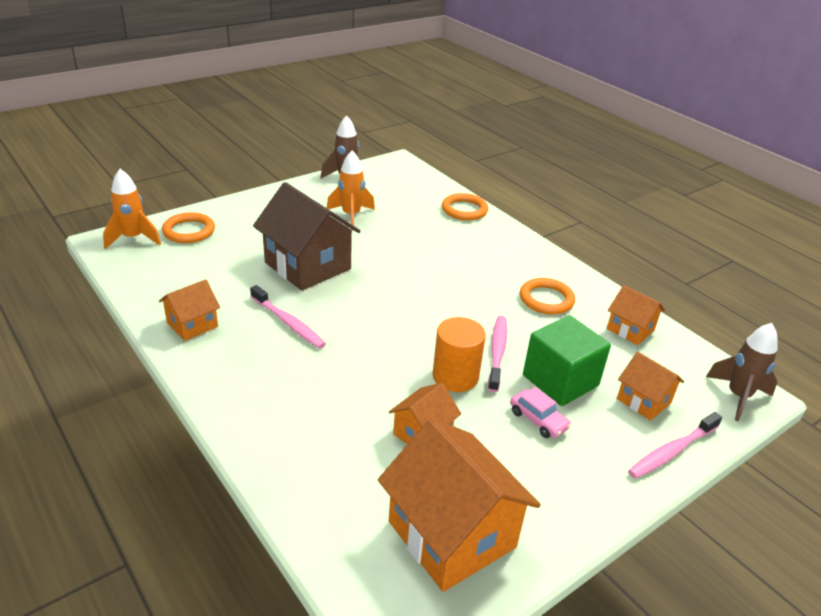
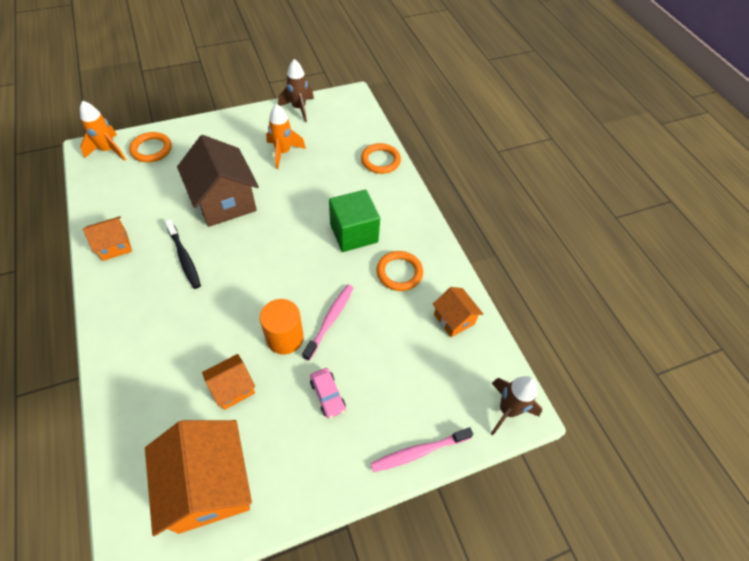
camera: 15 degrees right, 20 degrees up
(288, 323) = (184, 258): pink toothbrush -> black toothbrush
(560, 380) = (366, 360): green cube -> green cube (354, 233)
(643, 401) = (424, 396): orange house -> none

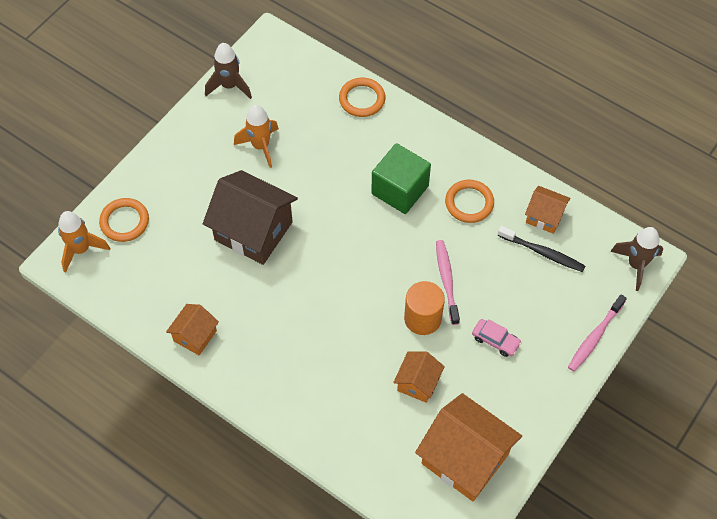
camera: 30 degrees left, 5 degrees up
(184, 258) = (270, 306): black toothbrush -> black toothbrush (543, 253)

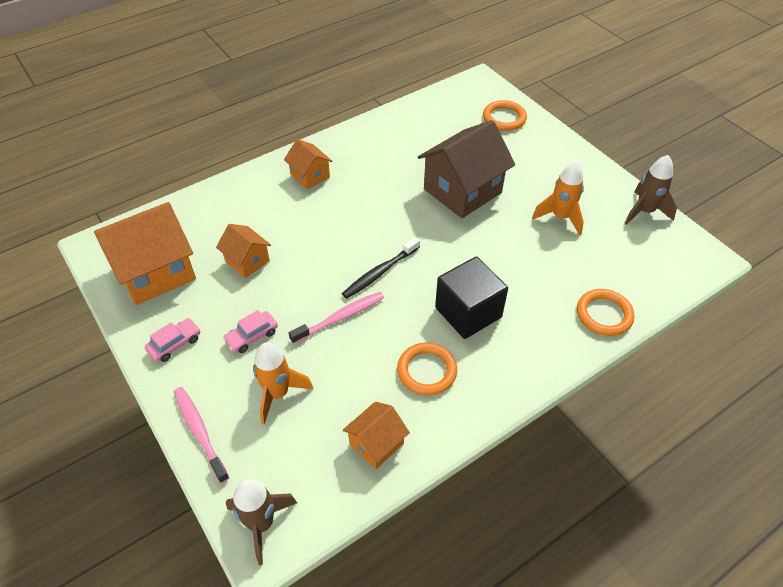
camera: 110 degrees right, 10 degrees down
(81, 249) = (486, 92): orange rocket -> orange rocket (278, 393)
(195, 336) = (375, 136): orange house -> orange house (310, 176)
(400, 190) = (468, 312): green cube -> black cube
(422, 318) = (309, 285): orange cylinder -> none
(446, 280) = (340, 317): pink toothbrush -> pink toothbrush turned 45 degrees counterclockwise
(531, 397) = (175, 344): none -> pink car
(543, 253) = (329, 422): black toothbrush -> black toothbrush (380, 272)

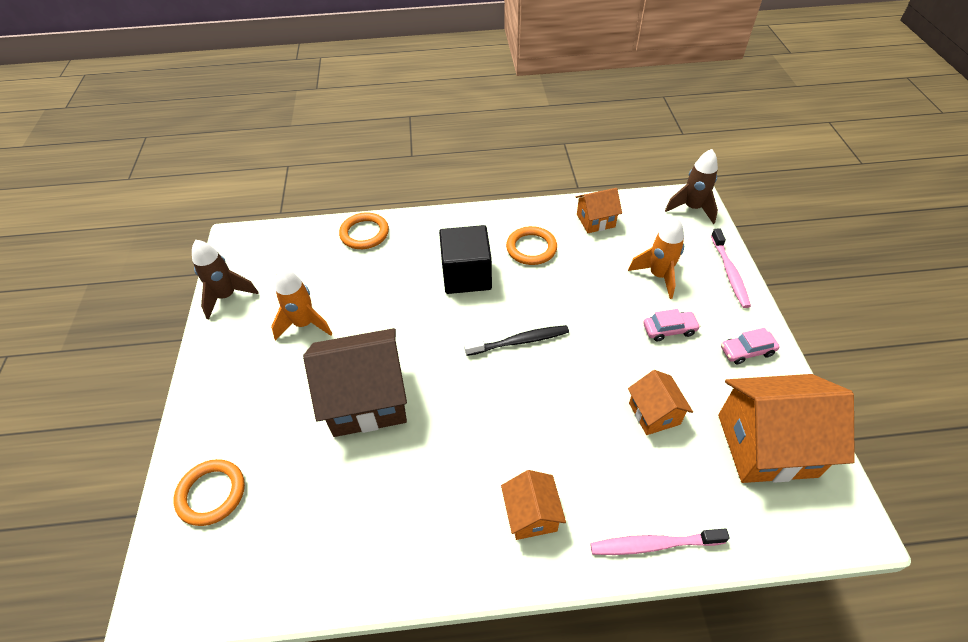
camera: 150 degrees left, 0 degrees up
(340, 317) = (580, 314): pink toothbrush -> pink toothbrush (653, 544)

